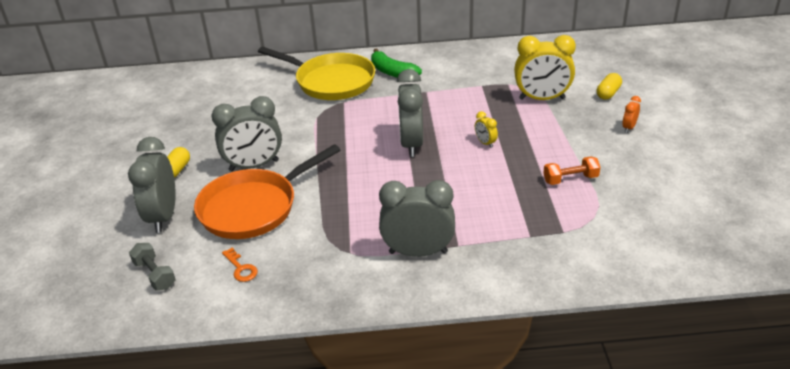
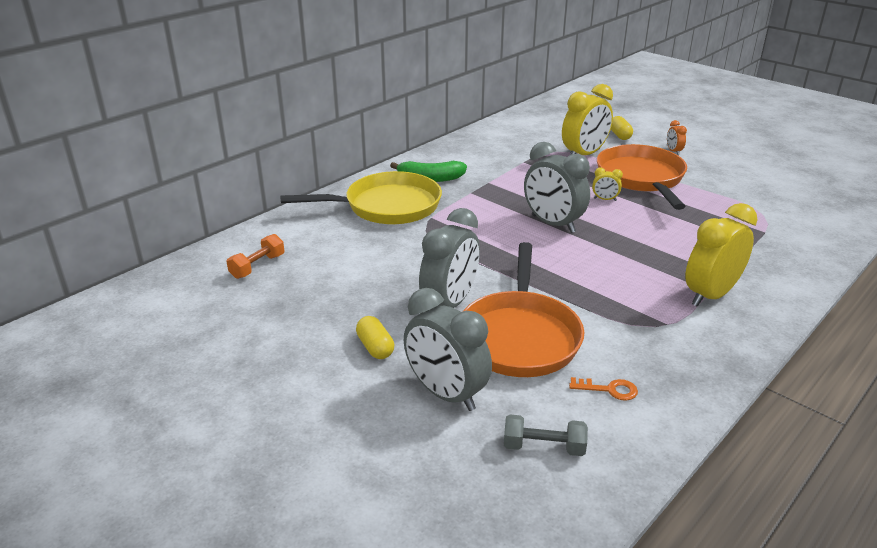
camera: 45 degrees left, 5 degrees down
(418, 252) = (710, 295): grey clock -> yellow clock
(550, 139) = (641, 178): none -> orange pan
(570, 179) = (704, 198): orange dumbbell -> orange dumbbell (257, 266)

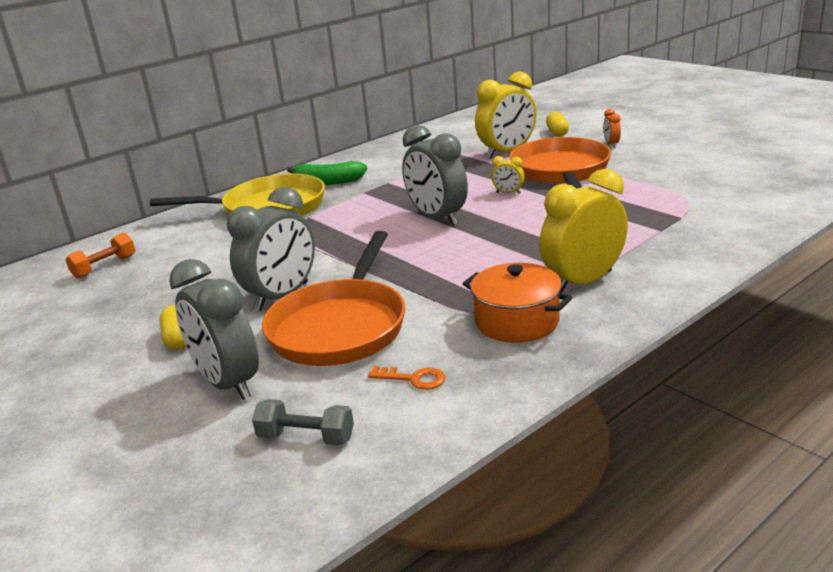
camera: 10 degrees right, 5 degrees down
(671, 334) = (517, 321): none -> orange pot

